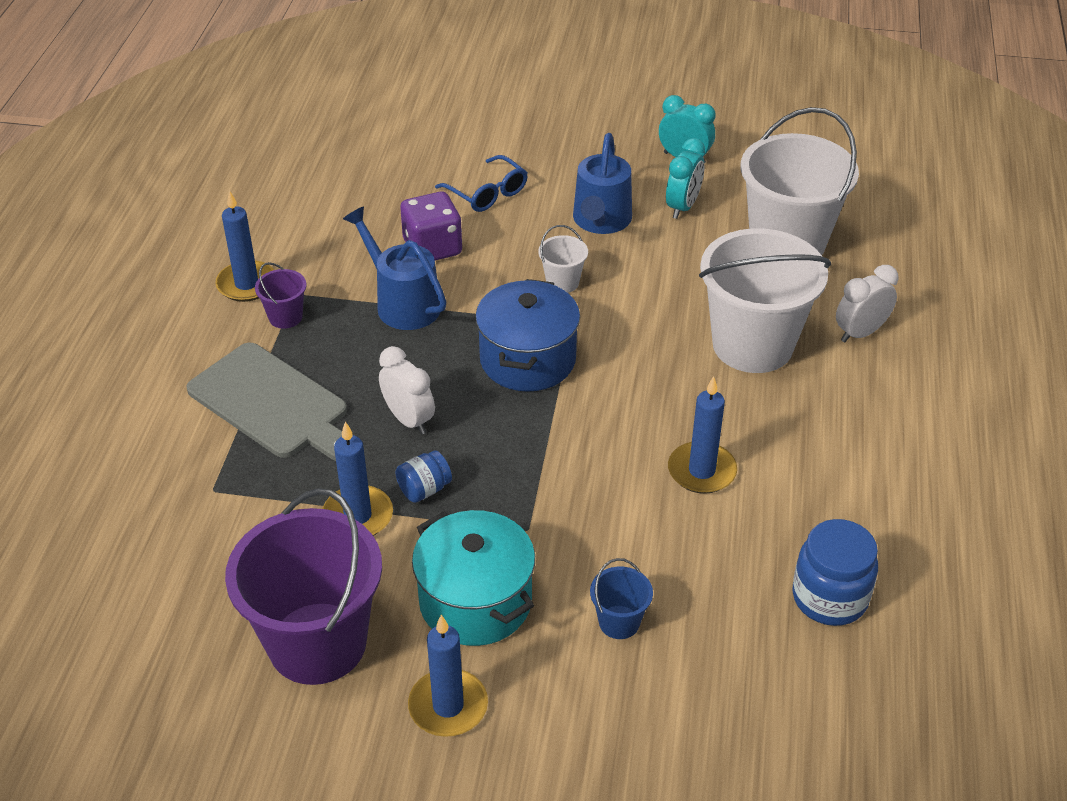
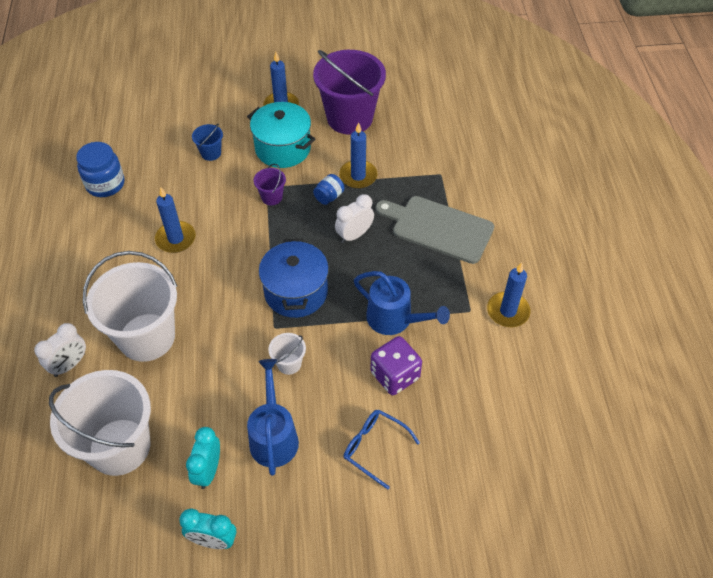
camera: 165 degrees right, 10 degrees up
(285, 317) = (466, 290): purple bucket -> purple bucket (272, 197)
(409, 420) = (354, 235): white clock -> white clock turned 105 degrees clockwise

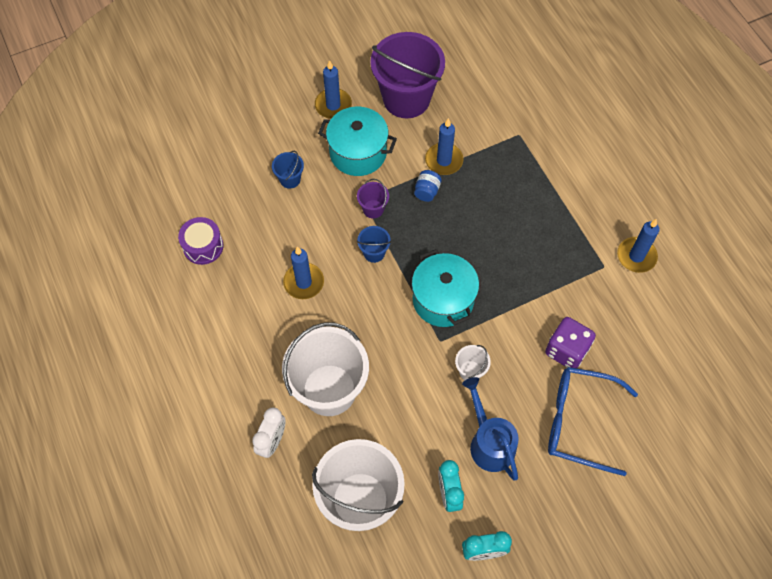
camera: 20 degrees left, 10 degrees up
(105, 184) = (203, 246): blue jar -> purple drum
(253, 233) = (374, 253): none -> blue bucket
(296, 292) = (443, 299): blue pot -> turquoise pot
(354, 235) = (469, 224): white clock -> none
(374, 447) = (578, 422): blue glasses -> blue glasses, size x1.63
(395, 319) = (543, 297): blue watering can -> none
(438, 228) = (541, 192): grey cutting board -> none

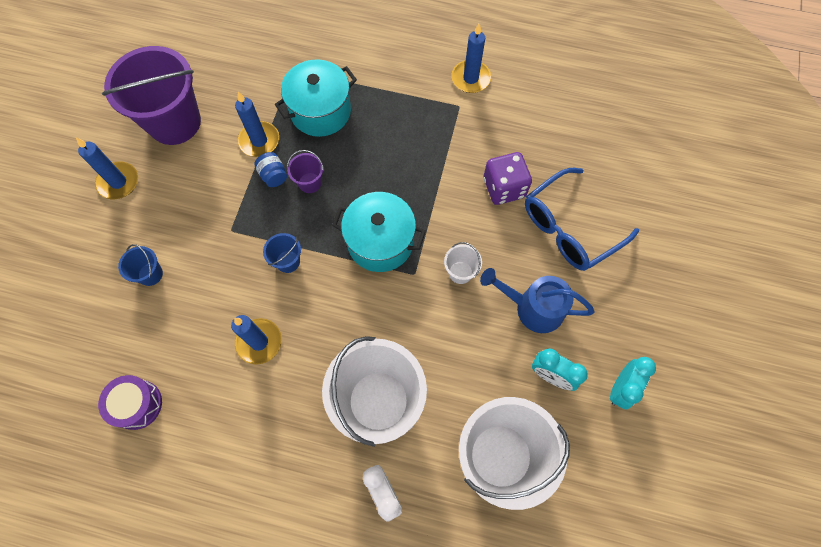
camera: 50 degrees left, 5 degrees up
(358, 152) = (183, 199): turquoise pot -> turquoise pot (320, 111)
(373, 209) = (247, 229): purple bucket -> purple bucket (310, 183)

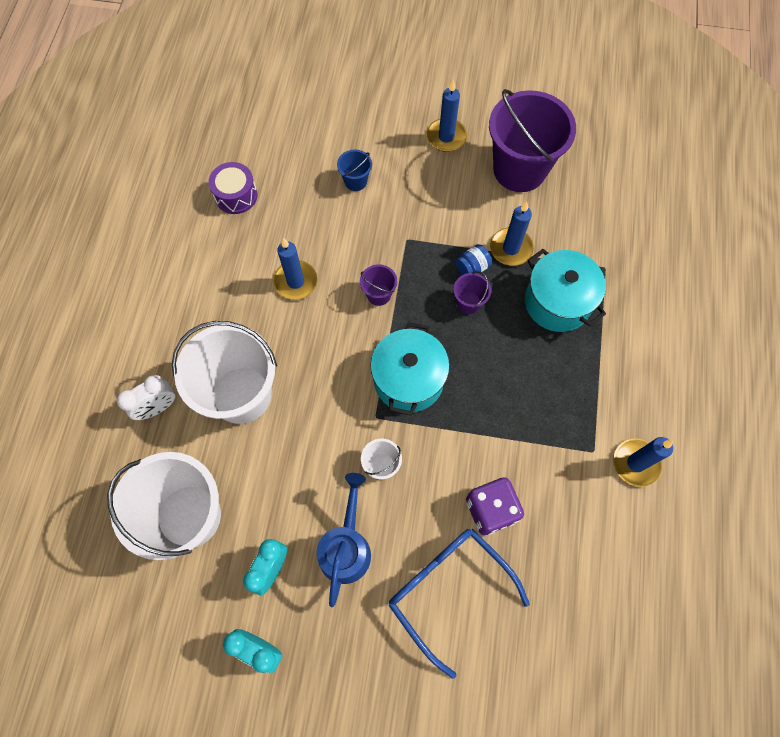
camera: 85 degrees right, 0 degrees up
(288, 261) = (379, 294): blue bucket -> purple bucket

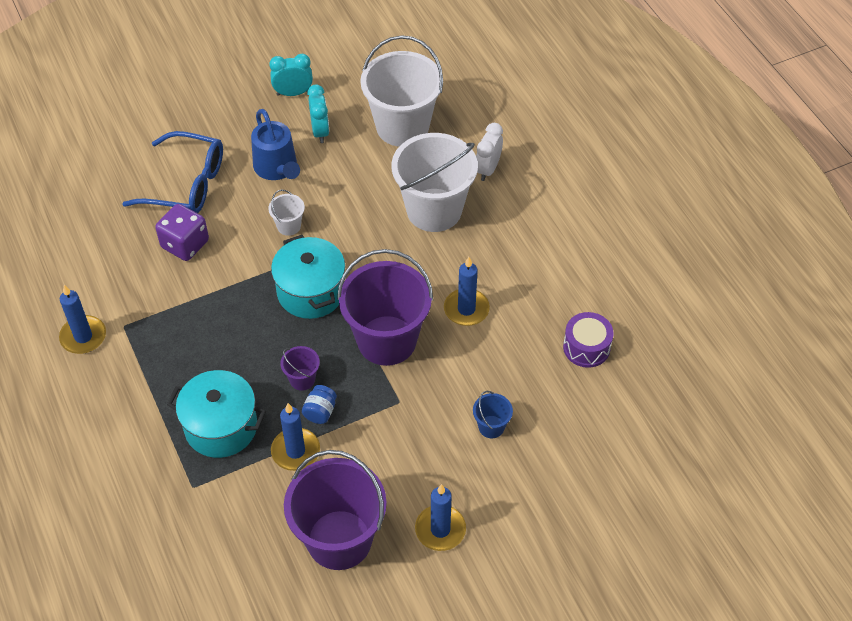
camera: 145 degrees right, 15 degrees down
(379, 294) = (387, 340): purple bucket -> purple bucket, size x2.36

